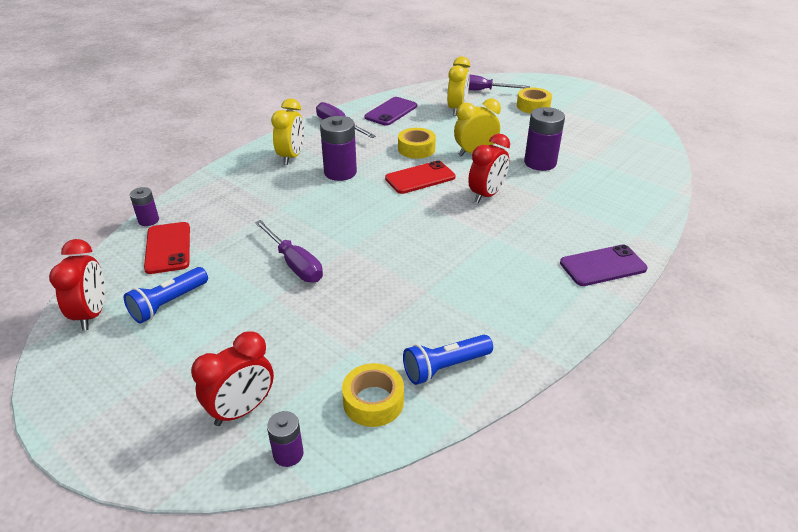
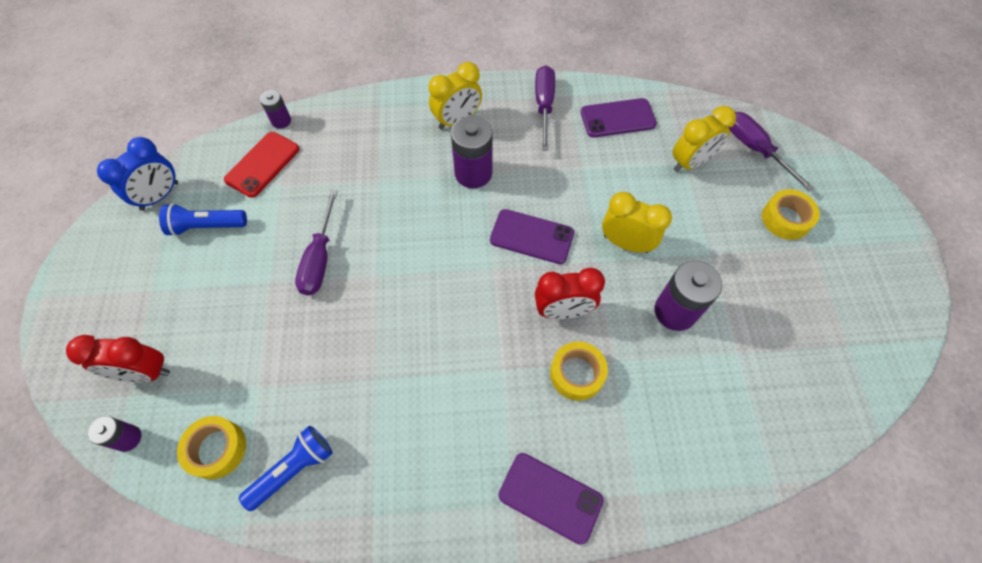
camera: 45 degrees right, 25 degrees up
(92, 314) = (160, 196): red clock -> blue clock
(416, 149) = (576, 193): yellow tape -> yellow tape (577, 373)
(420, 178) = (531, 237): red phone -> purple phone
(445, 367) = (293, 469): blue flashlight -> blue flashlight turned 120 degrees clockwise

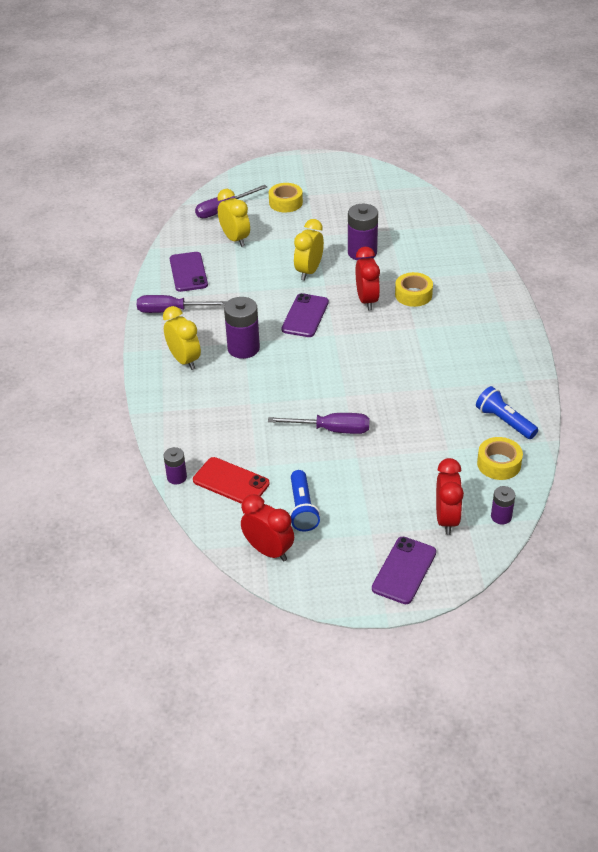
camera: 90 degrees left, 20 degrees down
(160, 196) = (268, 551): blue clock -> red clock
(550, 497) = (496, 305): purple phone -> purple phone (404, 570)

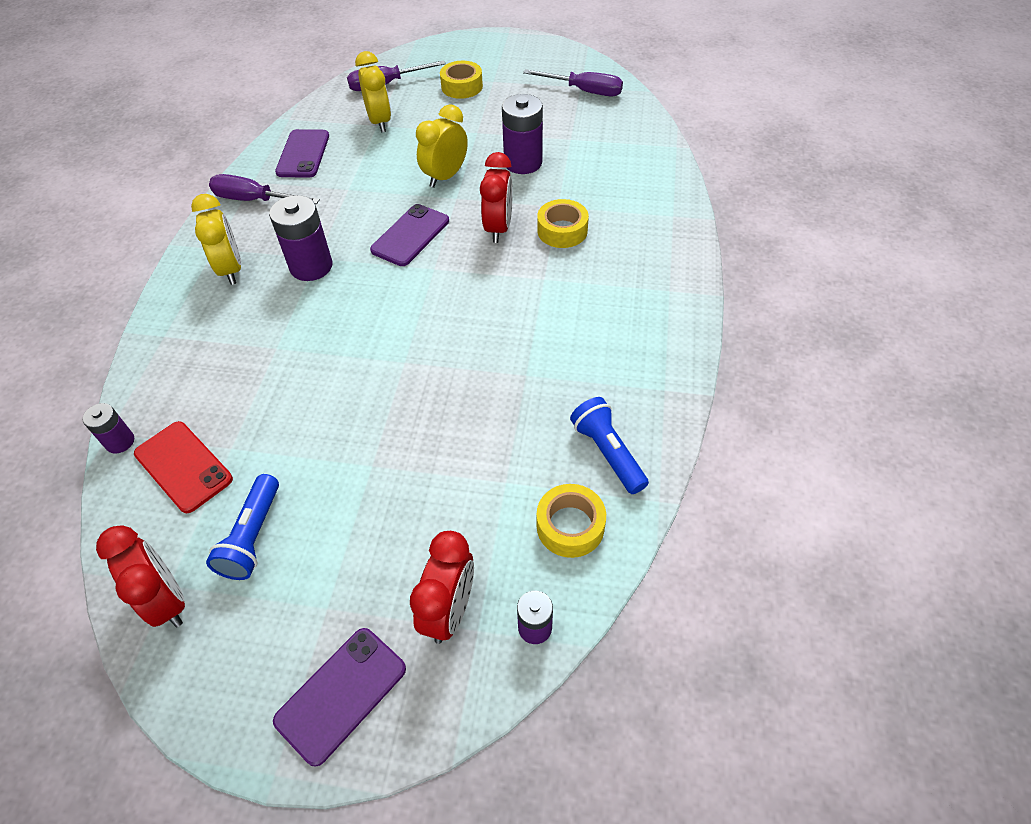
camera: 15 degrees right, 10 degrees up
(331, 430) = (359, 412): purple screwdriver -> purple screwdriver (584, 91)

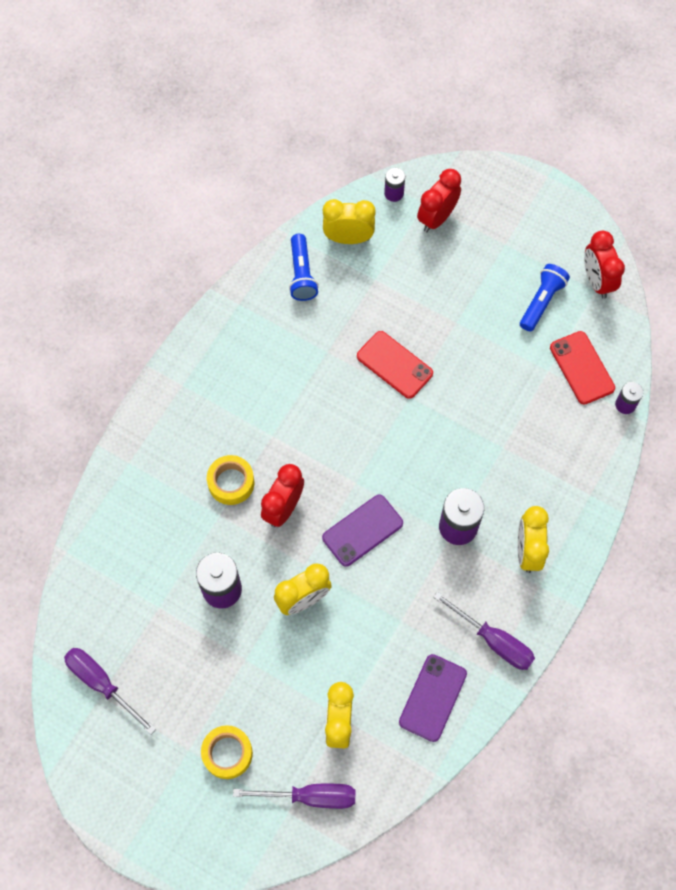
camera: 160 degrees left, 15 degrees up
(341, 694) = (507, 198): purple phone -> none
(436, 388) = (394, 365): none -> red phone
(570, 526) = (348, 238): yellow tape -> yellow clock

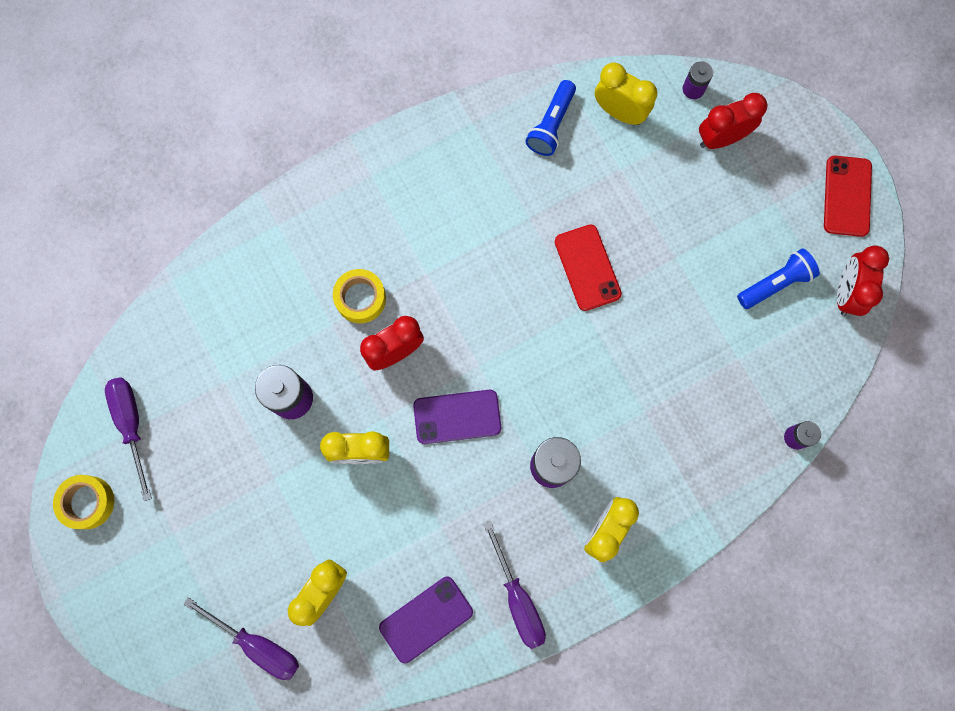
camera: 30 degrees right, 10 degrees up
(227, 753) = (206, 558): yellow tape -> yellow tape (87, 502)
(582, 368) = (774, 375): red phone -> red phone (847, 196)

